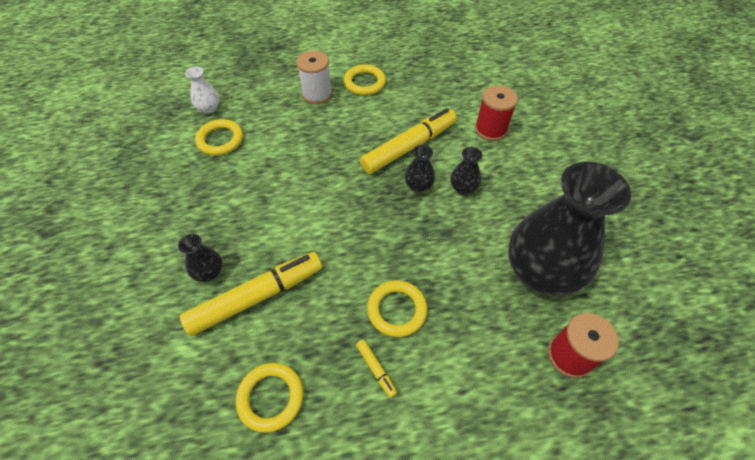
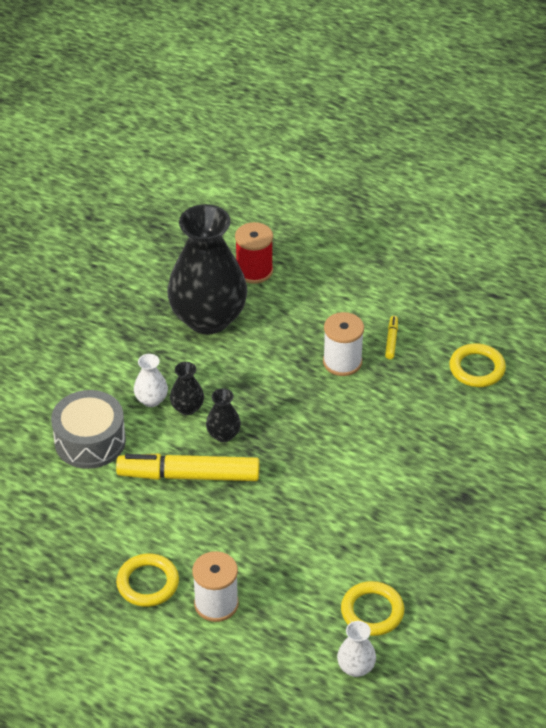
camera: 140 degrees left, 10 degrees down
(209, 272) = (469, 477): black vase -> none
(256, 297) = (442, 435): yellow marker -> none
(396, 310) = (342, 362): yellow ring -> white spool
(490, 129) = (90, 441): red spool -> grey drum
(491, 178) = (151, 400): none -> white vase

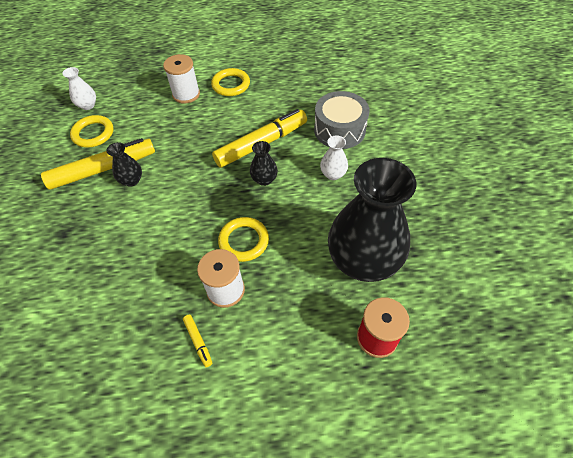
camera: 145 degrees right, 10 degrees up
(187, 408) = (305, 183): black vase -> black vase (131, 180)
(386, 550) = (103, 169): none -> yellow marker
(477, 368) = (101, 362): yellow ring -> yellow ring (244, 241)

